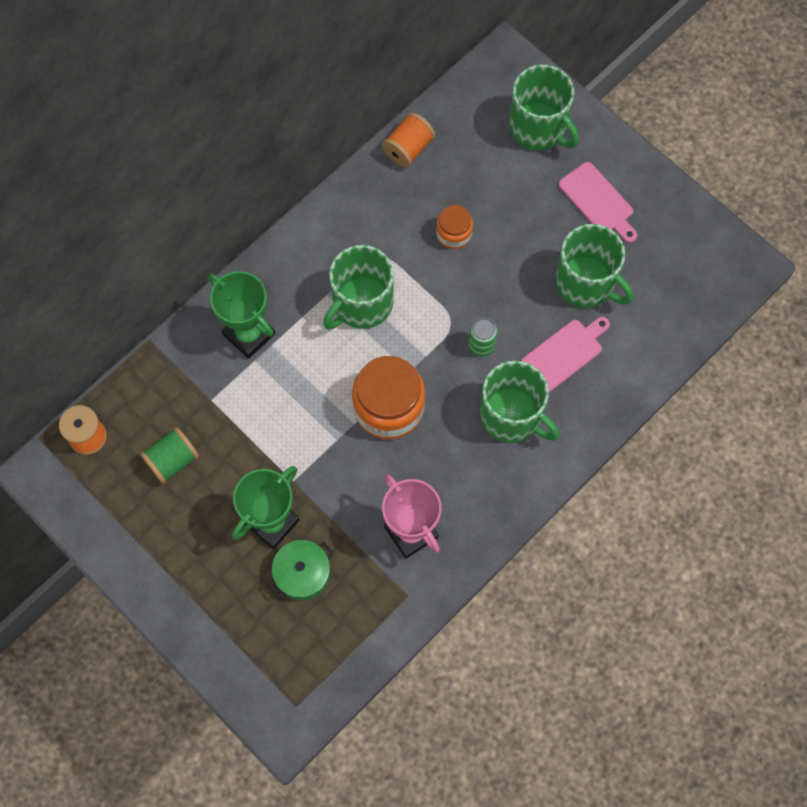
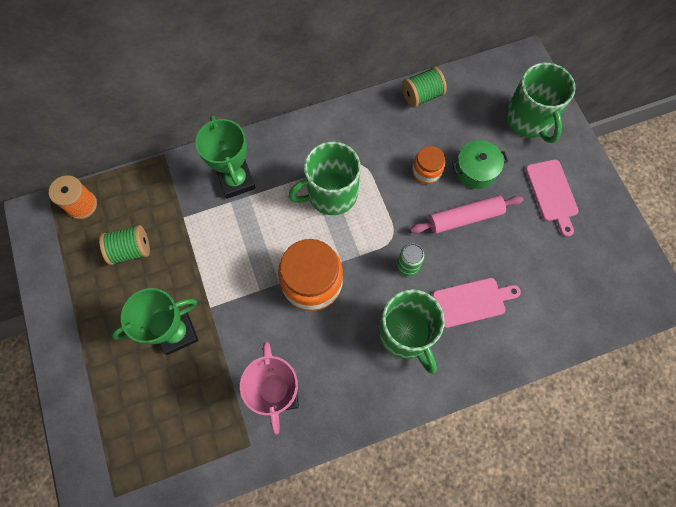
camera: 25 degrees right, 0 degrees up
(302, 574) = (178, 386): green pot -> green pot (475, 170)
(408, 148) = (421, 96): orange spool -> green spool
(518, 268) = (465, 218): none -> pink rolling pin
(586, 283) = (515, 253): green mug -> none

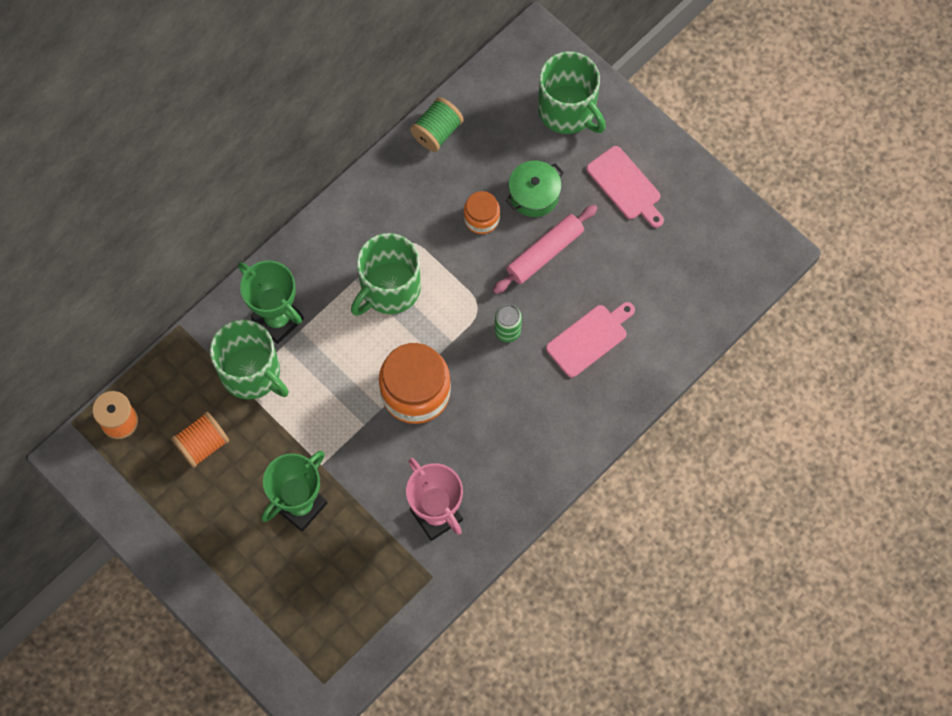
camera: 25 degrees left, 0 degrees up
(131, 250) = (202, 444): green spool -> orange spool
(406, 334) = (537, 401): green mug -> green mug (252, 373)

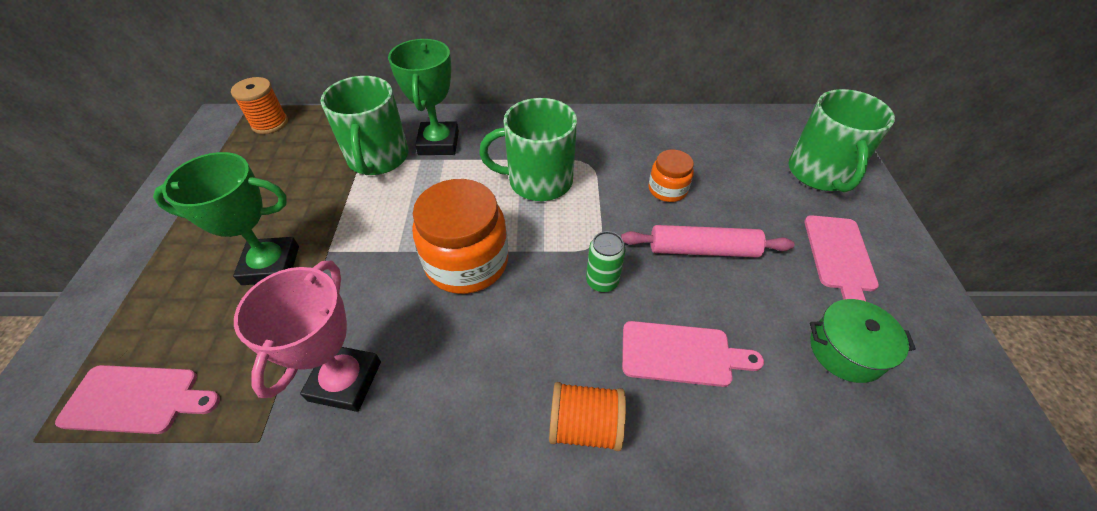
camera: 45 degrees right, 20 degrees down
(202, 444) = (285, 172): orange spool -> orange spool (585, 426)
(343, 624) = (136, 399): none -> pink cutting board
(437, 132) = (687, 122): green spool -> none
(534, 195) = (733, 204): green pot -> green pot (846, 350)

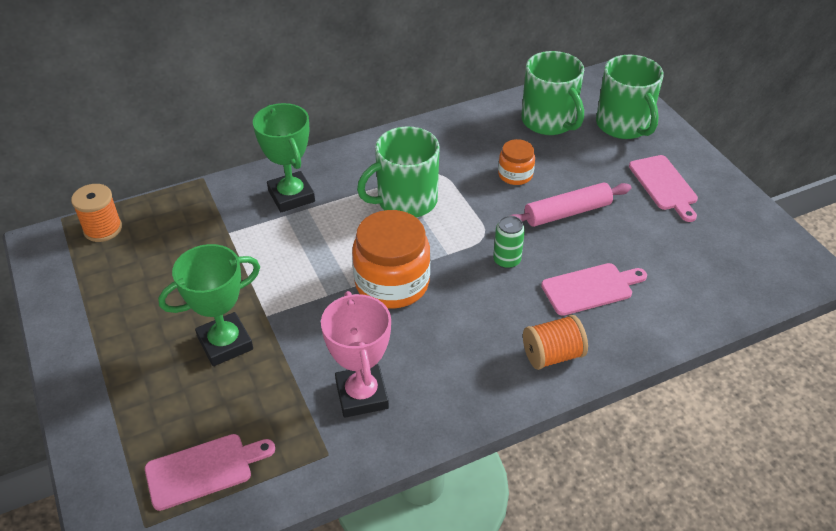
camera: 25 degrees left, 5 degrees down
(378, 158) = (244, 227): green mug -> green mug (549, 121)
(846, 350) = (694, 247): green pot -> none

